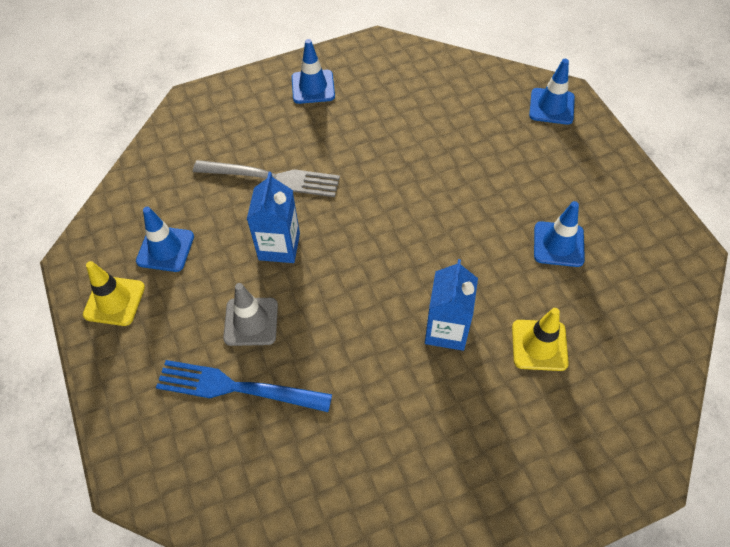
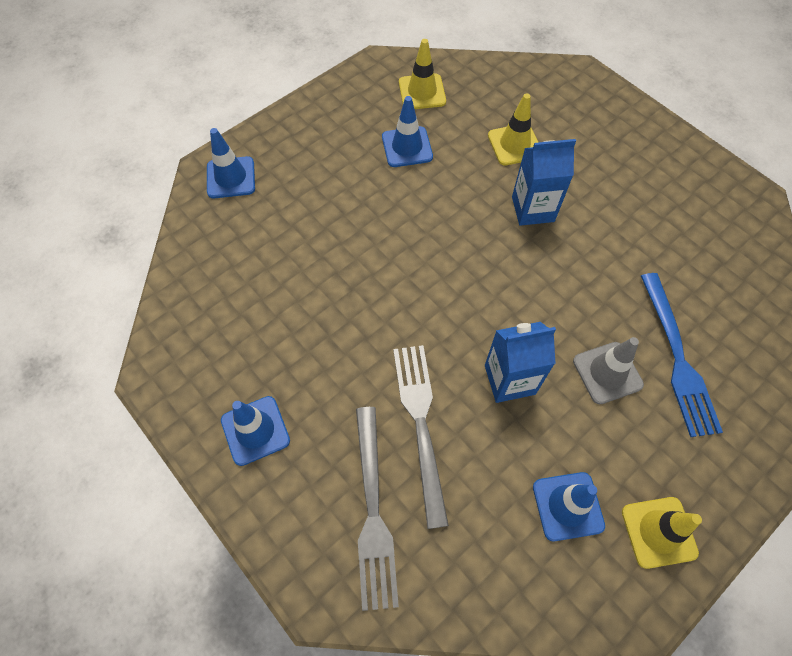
camera: 110 degrees left, 5 degrees up
(224, 136) = (373, 513): none -> grey fork
(638, 280) = (422, 92): none -> yellow traffic cone

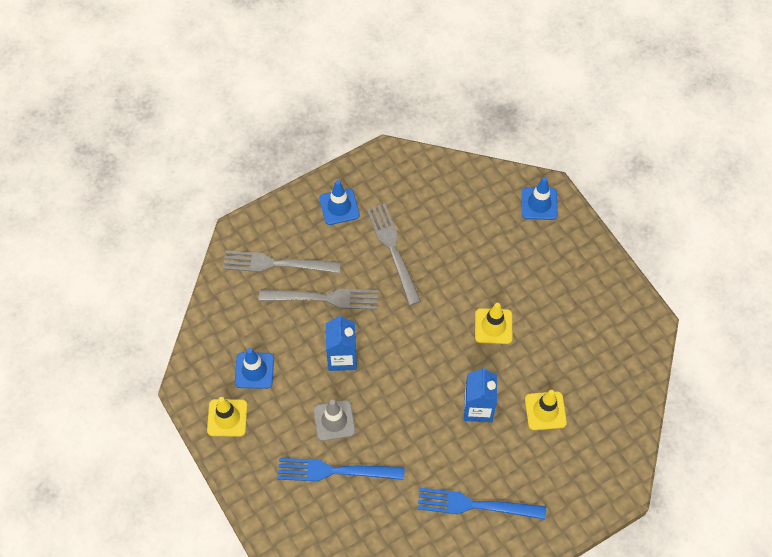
camera: 100 degrees right, 0 degrees up
(322, 340) = (392, 249): none -> grey fork
(407, 147) = (553, 328): blue traffic cone -> none
(422, 92) = (613, 350): yellow traffic cone -> yellow traffic cone (493, 326)
(655, 198) = (475, 505): none -> blue fork

